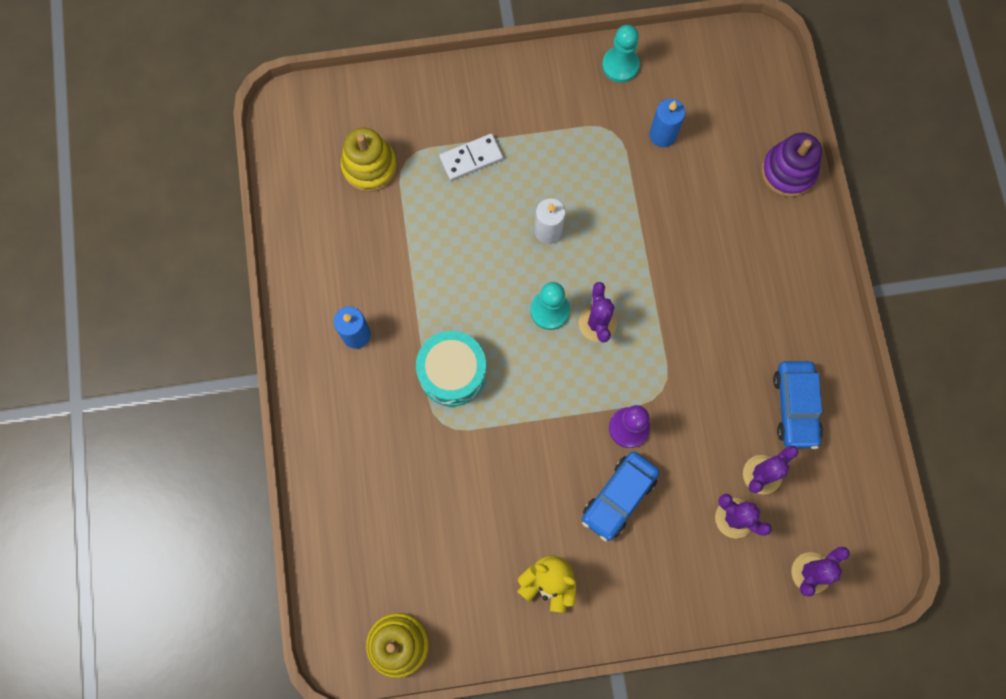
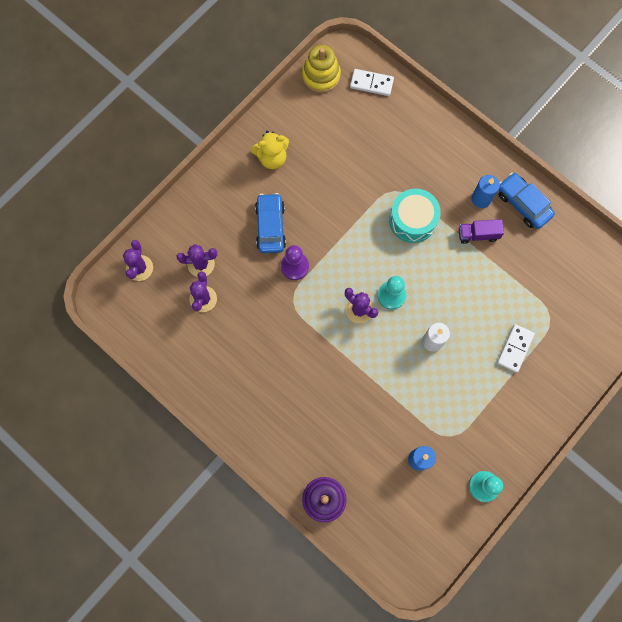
camera: 140 degrees right, 0 degrees up
(347, 580) = (371, 83): none -> white domino
(369, 166) = (565, 295): yellow stacking toy -> none
(397, 299) = (478, 234): none -> purple truck
(795, 407) = (212, 351): blue car -> blue car (523, 204)

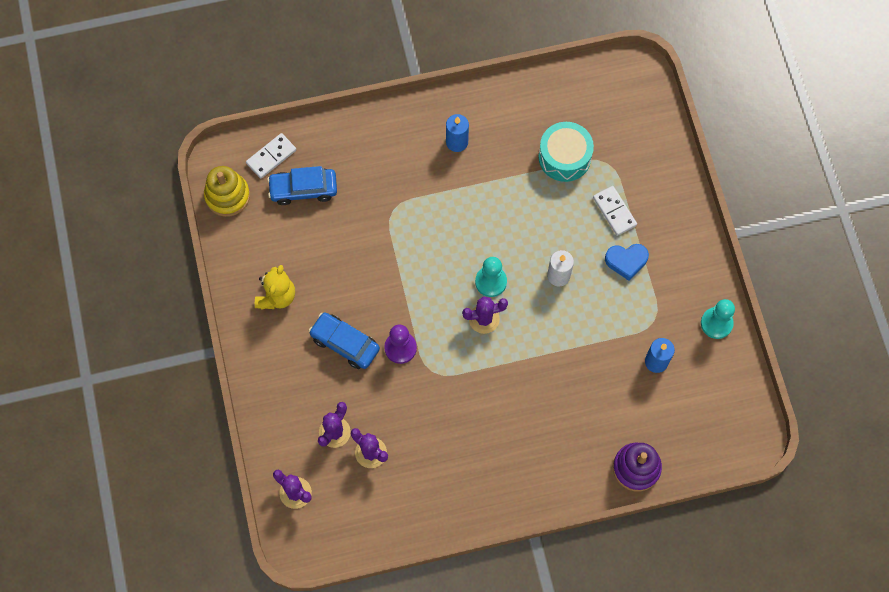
camera: 55 degrees left, 5 degrees down
(412, 220) = (433, 214): turquoise drum -> turquoise drum (564, 157)
(478, 234) = (488, 168): purple truck -> none
(482, 384) = (626, 261): none -> blue heart
(523, 204) = (488, 111): blue car -> blue car (303, 189)

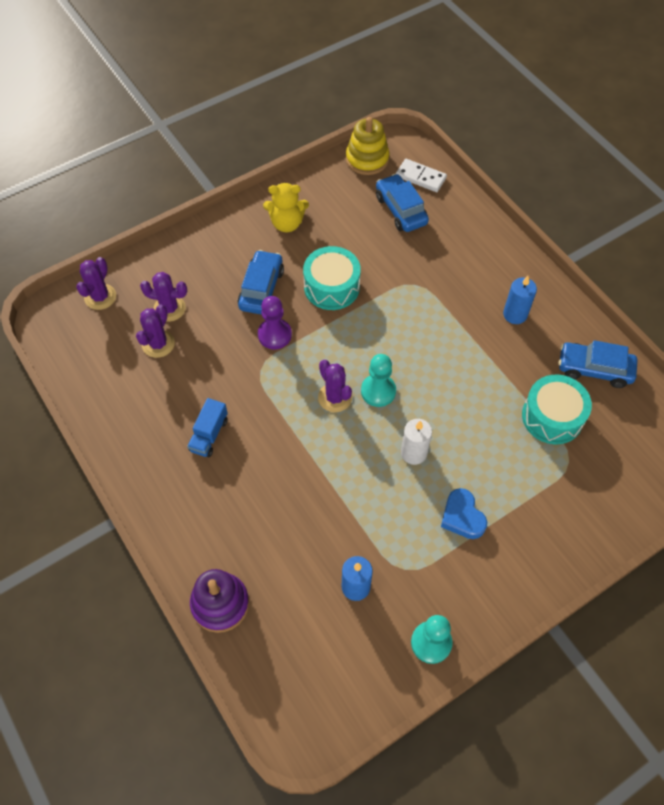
camera: 70 degrees right, 10 degrees down
(367, 281) = (331, 287): none -> turquoise drum
(482, 434) = (209, 435): none -> blue truck
(533, 105) = (594, 369): none -> blue car
(614, 211) = (515, 486): white domino -> none

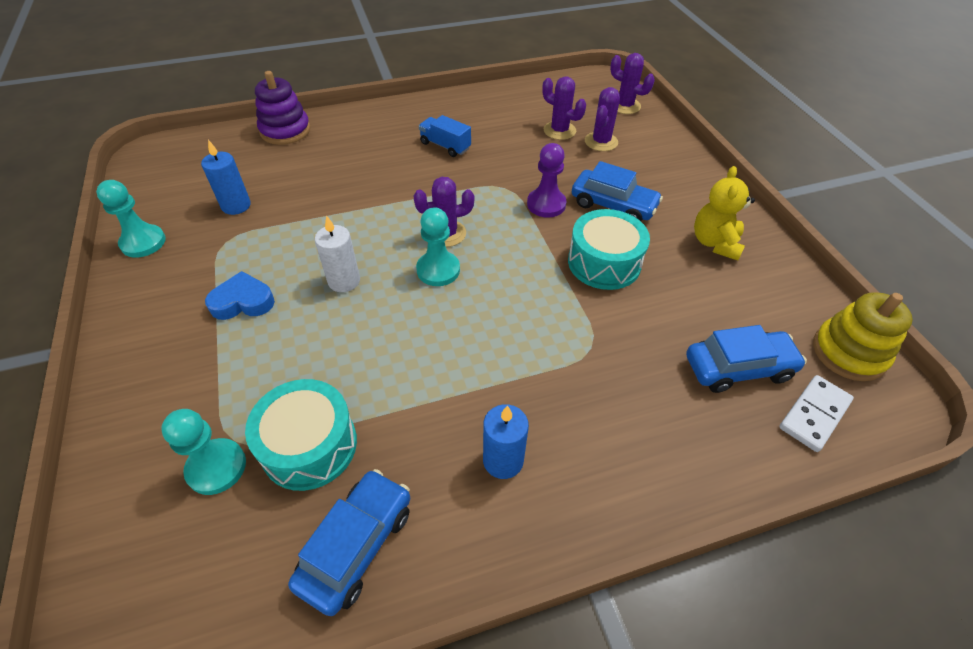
camera: 105 degrees right, 10 degrees down
(589, 461) = (216, 467): none -> turquoise pawn

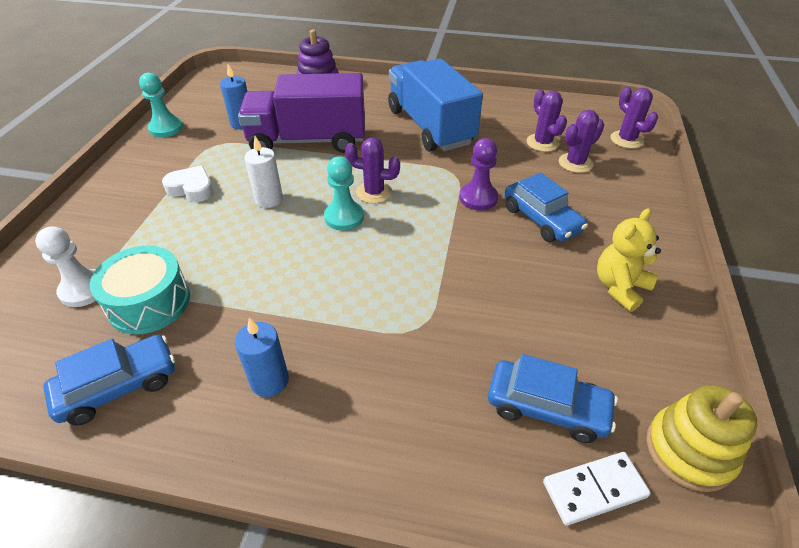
camera: 30 degrees right, 5 degrees down
(216, 467) = (84, 289): turquoise pawn -> white pawn
(243, 302) = (192, 188): blue heart -> white heart
(331, 201) = (308, 141): none -> purple truck
(445, 146) = (430, 126): blue truck -> blue truck, size x2.36
(604, 262) = (491, 263): turquoise drum -> none

